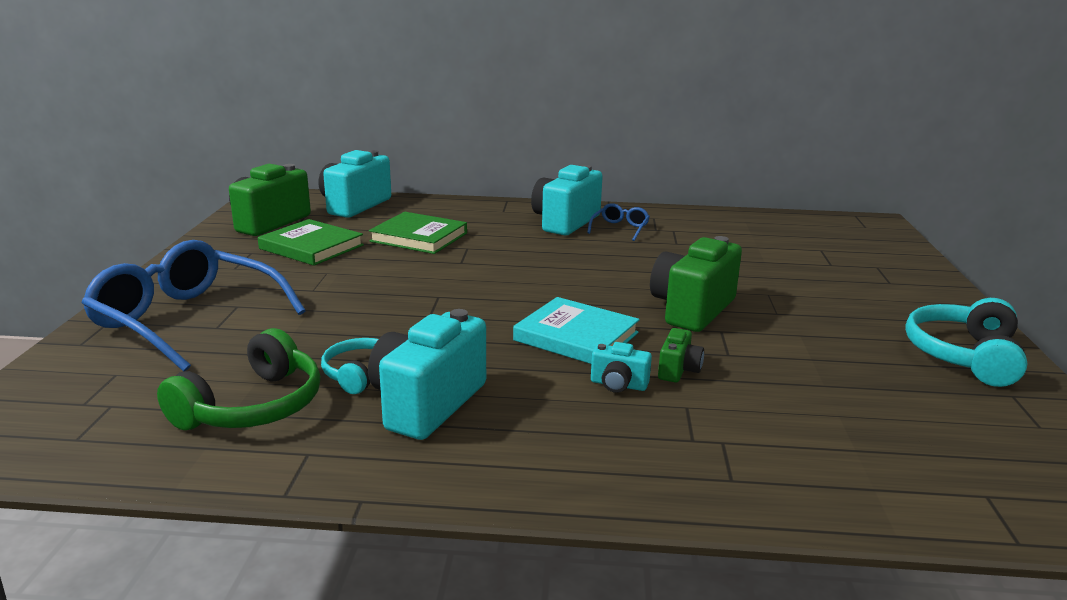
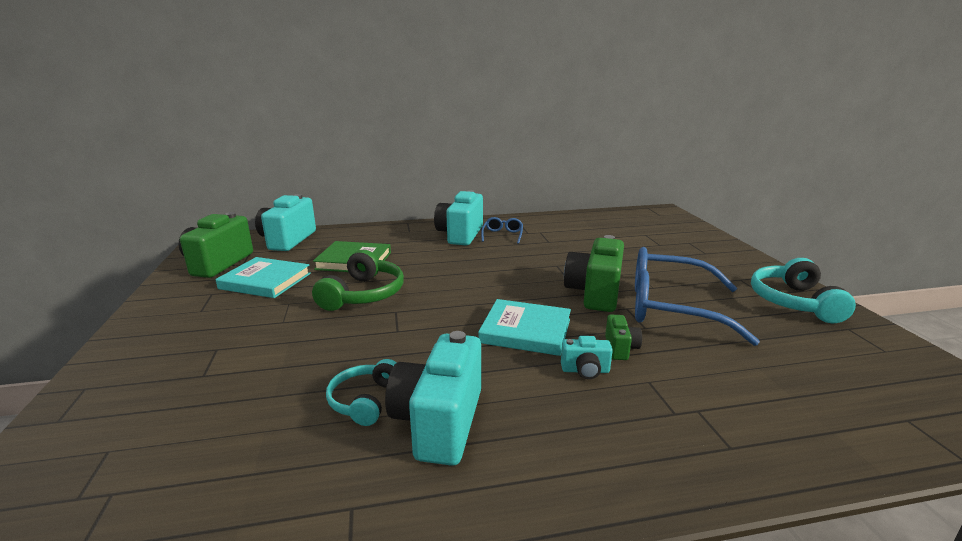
camera: 15 degrees left, 0 degrees up
(187, 320) = (170, 372): blue glasses -> blue glasses (670, 307)
(253, 406) = (272, 461): green headphones -> green headphones (363, 294)
(311, 247) = (265, 281): green book -> turquoise book

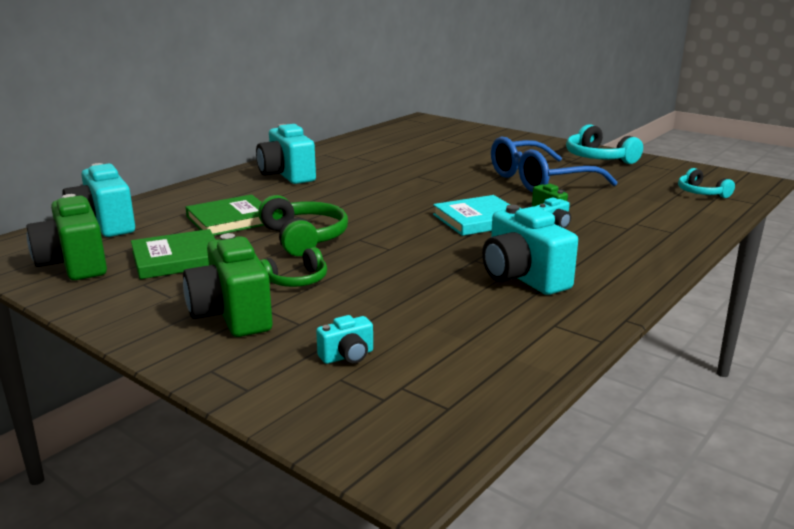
camera: 40 degrees left, 0 degrees up
(158, 429) = (347, 356): none -> turquoise camera
(265, 281) = (177, 259): turquoise book -> green book
(283, 332) = (296, 280): none -> green headphones
(365, 400) = (456, 287): turquoise headphones -> turquoise headphones (701, 193)
(502, 235) = (327, 166): blue glasses -> none
(594, 293) = (479, 186): green camera -> green camera (232, 315)

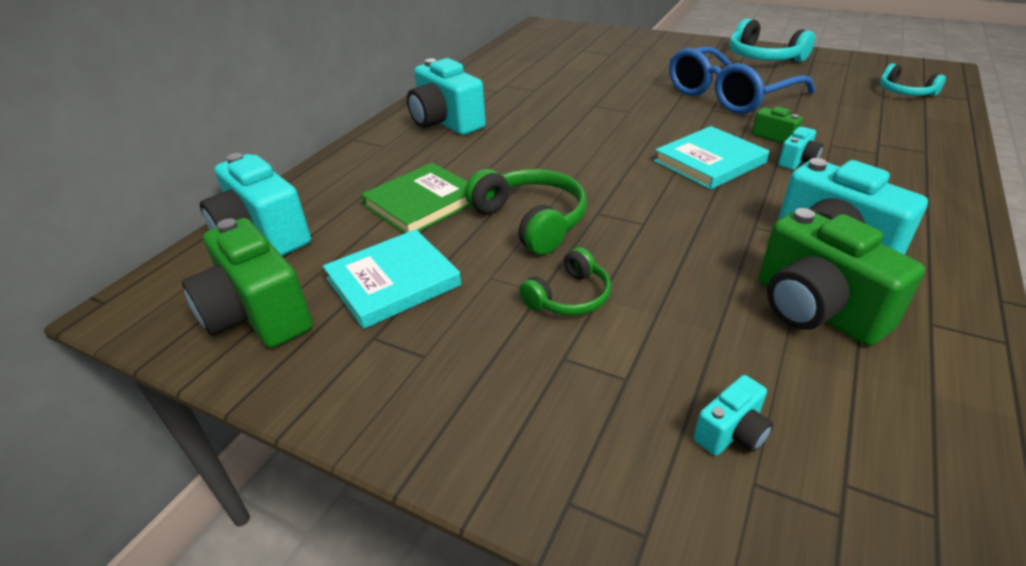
camera: 10 degrees left, 15 degrees up
(177, 259) = (393, 282): green book -> turquoise book
(232, 315) = (527, 378): green camera -> green camera (815, 309)

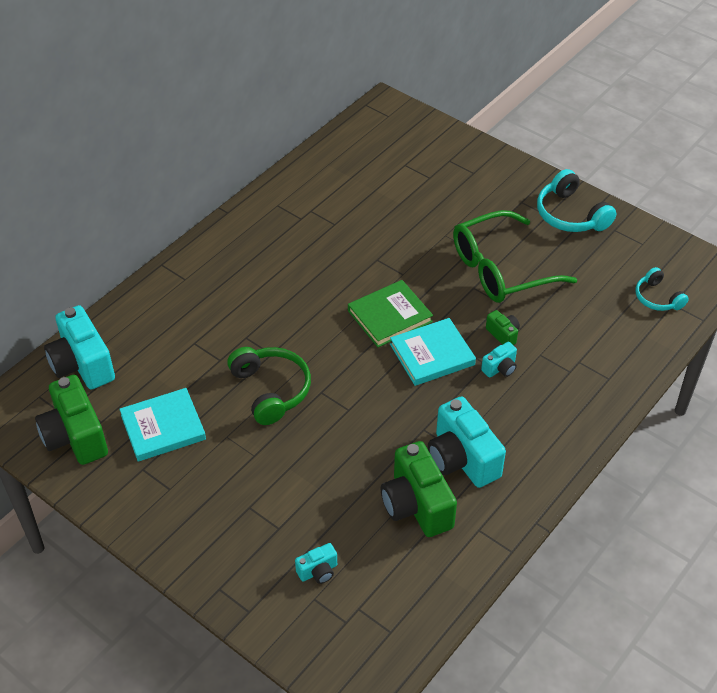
camera: 10 degrees right, 10 degrees up
(422, 203) = (199, 355): green book -> green book (389, 316)
(446, 122) = (242, 257): turquoise camera -> none
(569, 297) = (270, 463): green headphones -> none
(729, 95) = (500, 269): blue glasses -> green glasses

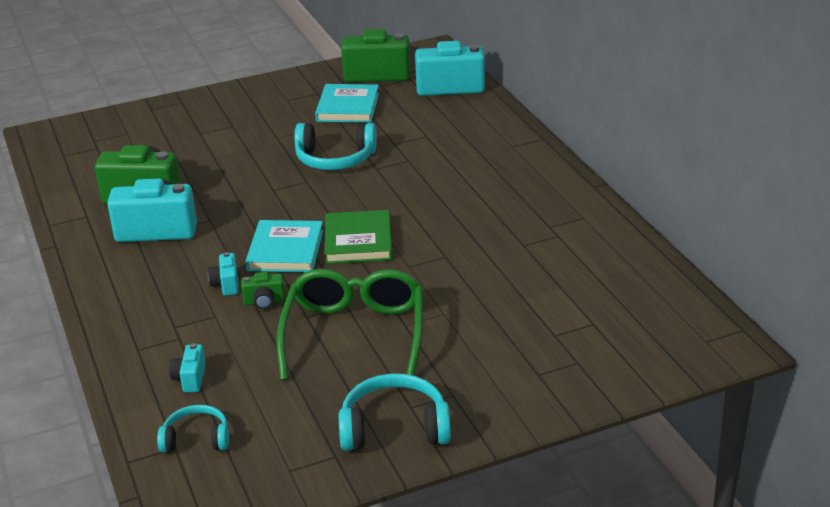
camera: 120 degrees right, 15 degrees down
(271, 390) = (335, 159): green headphones -> turquoise headphones
(318, 571) = (145, 140): turquoise camera -> turquoise camera (190, 379)

